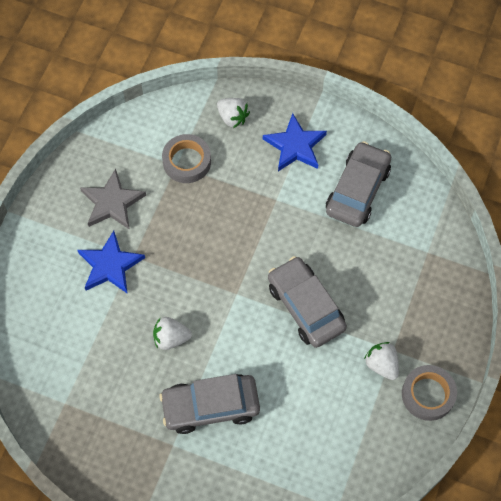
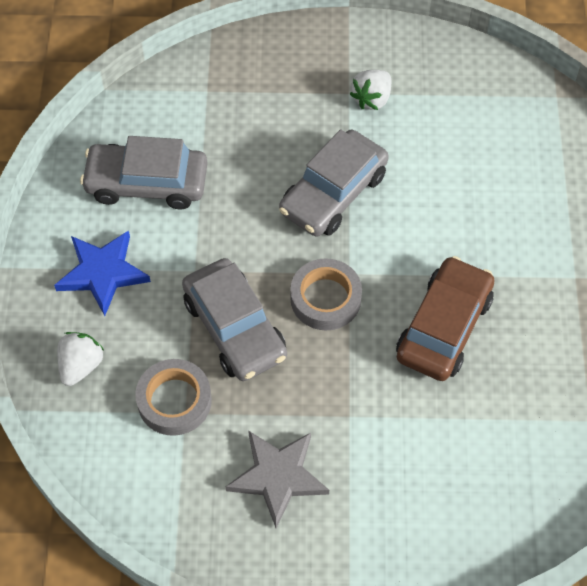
camera: 110 degrees left, 5 degrees down
(110, 265) = (375, 440): blue star -> none
(171, 338) = (443, 327): white strawberry -> brown car
(210, 406) = (508, 253): grey car -> grey car (235, 328)
(428, 394) = (386, 49): grey tape -> grey tape (325, 298)

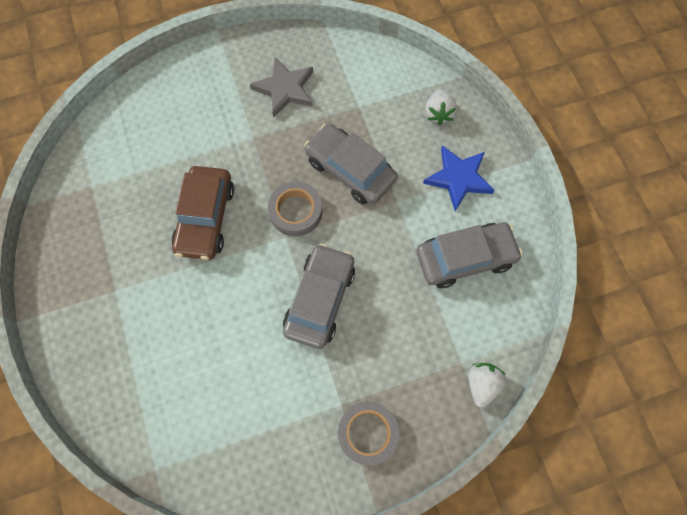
camera: 160 degrees right, 10 degrees up
(174, 401) = (368, 112): grey tape -> grey tape (367, 433)
(372, 99) = (319, 405): white strawberry -> white strawberry (482, 384)

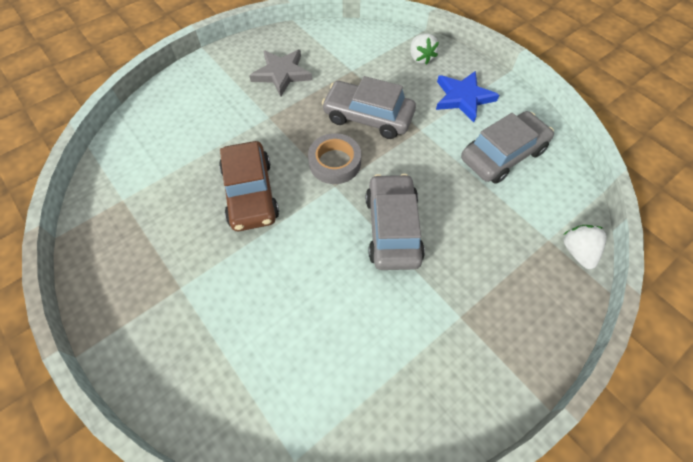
camera: 20 degrees left, 10 degrees down
(367, 433) = (499, 334): grey tape -> none

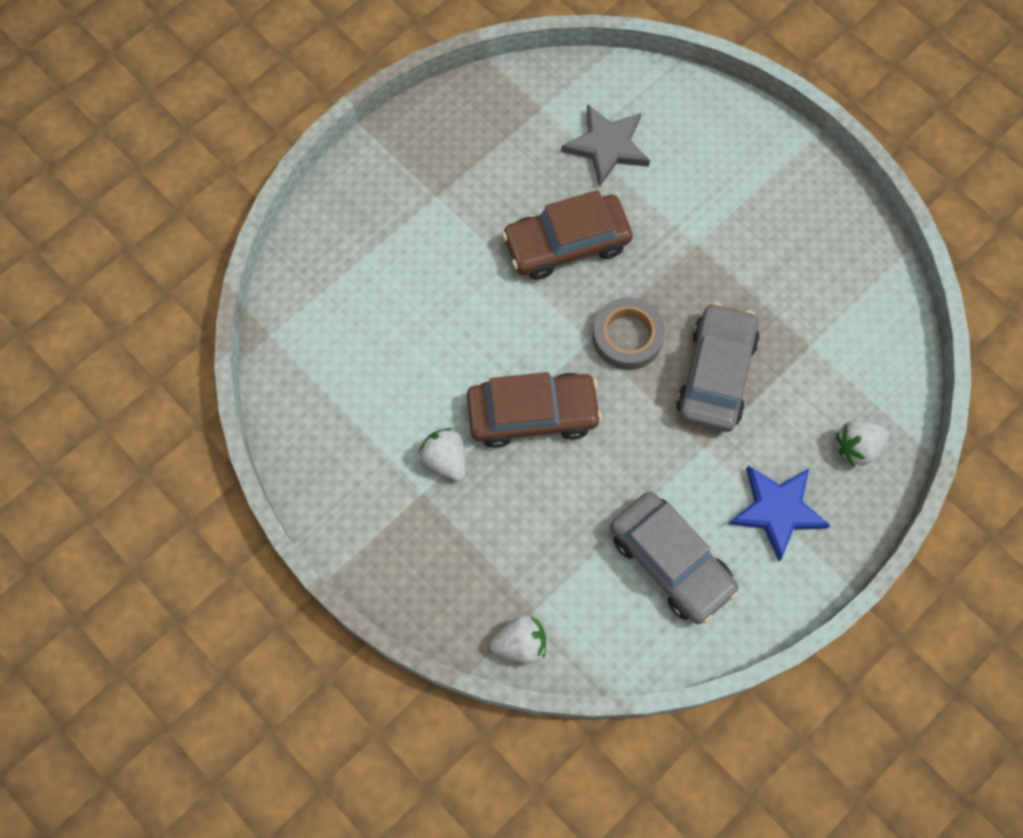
camera: 85 degrees right, 10 degrees up
(282, 74) = (784, 248): grey star -> grey star (607, 146)
(392, 228) = (532, 414): grey car -> brown car
(430, 296) = (445, 459): none -> white strawberry

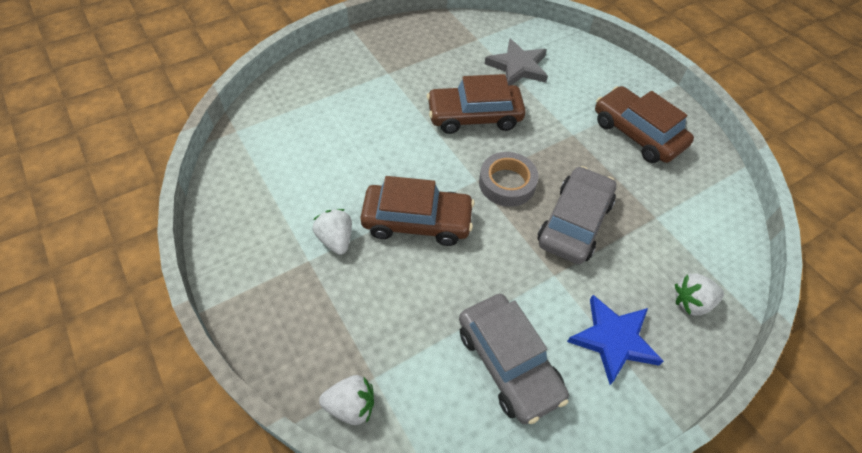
camera: 10 degrees right, 15 degrees down
(776, 225) = (637, 133): none -> brown car

